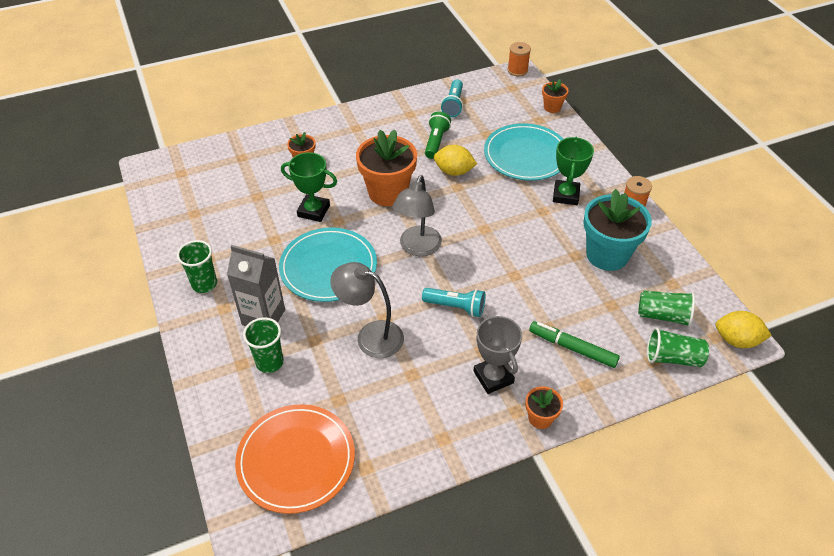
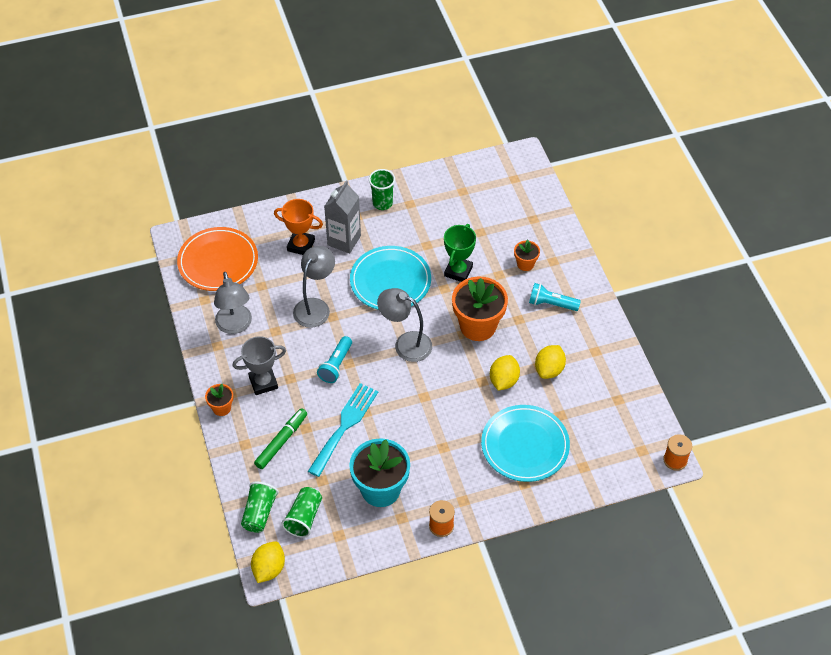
camera: 95 degrees right, 5 degrees up
(269, 362) = (301, 245): green cup -> orange trophy
(408, 421) = (235, 326): none -> grey lamp
(436, 142) = (549, 370): green flashlight -> yellow lemon
(453, 105) = (610, 390): turquoise flashlight -> turquoise flashlight (551, 304)
(536, 291) = (345, 426): none -> turquoise fork
(552, 107) = (605, 483): orange flower pot -> none
(566, 195) = (463, 470): green trophy -> none

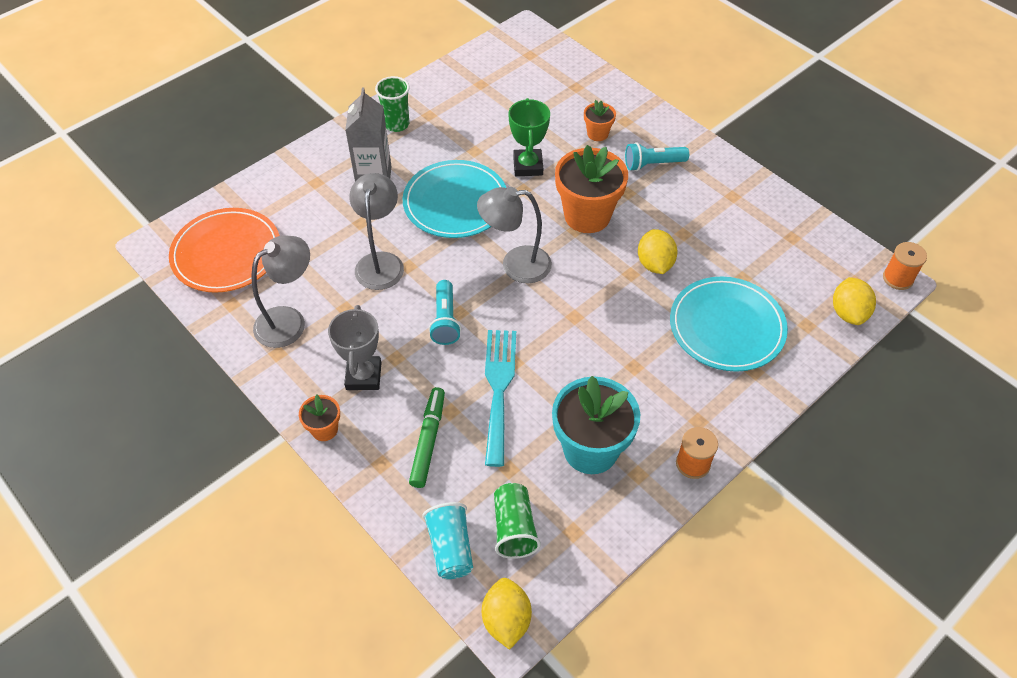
camera: 25 degrees left, 0 degrees up
(235, 326) = (289, 321): grey lamp -> grey lamp turned 90 degrees counterclockwise
(259, 513) = (450, 548): green cup -> turquoise cup
(263, 382) = (363, 376): grey trophy -> grey trophy turned 45 degrees counterclockwise
(301, 245) = (324, 200): orange trophy -> none
(549, 370) = (697, 233): yellow lemon -> yellow lemon (848, 313)

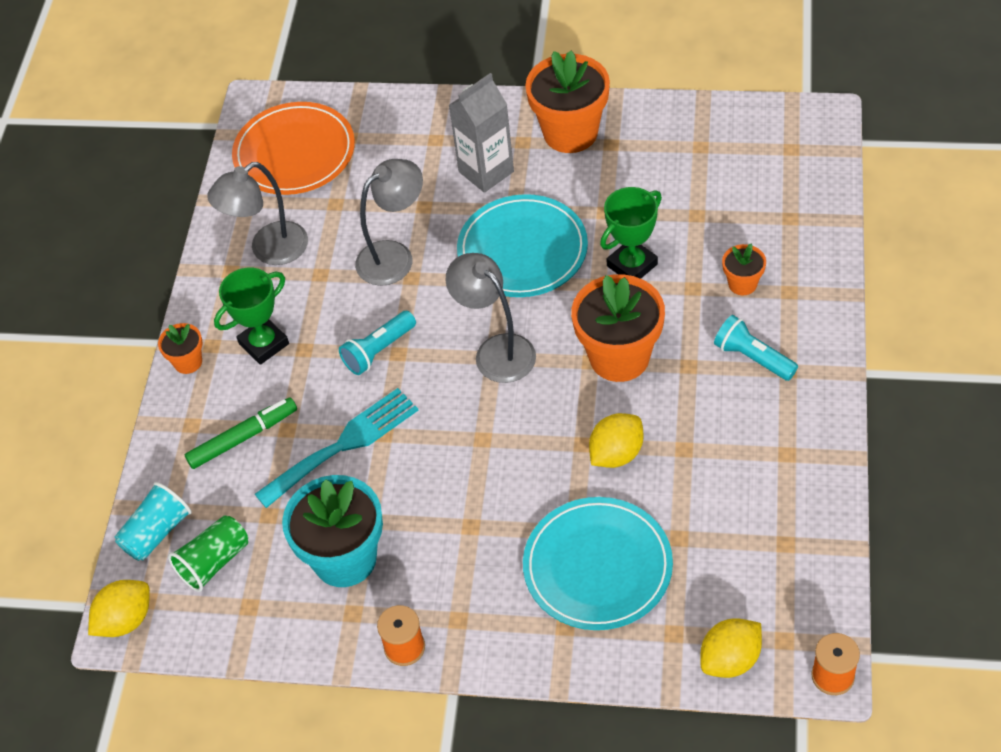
camera: 55 degrees right, 0 degrees up
(289, 321) = (269, 250): grey lamp -> grey lamp turned 135 degrees clockwise
(363, 376) = (264, 344): grey trophy -> green trophy
(397, 124) = (570, 133): green cup -> orange flower pot

